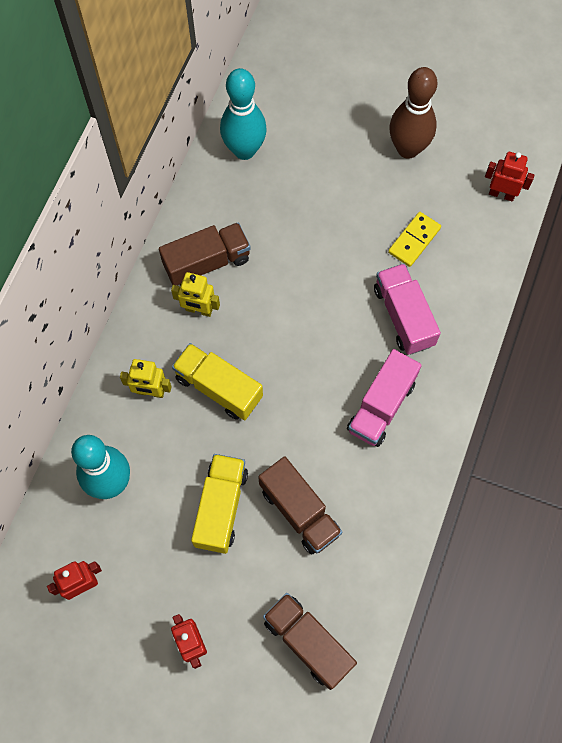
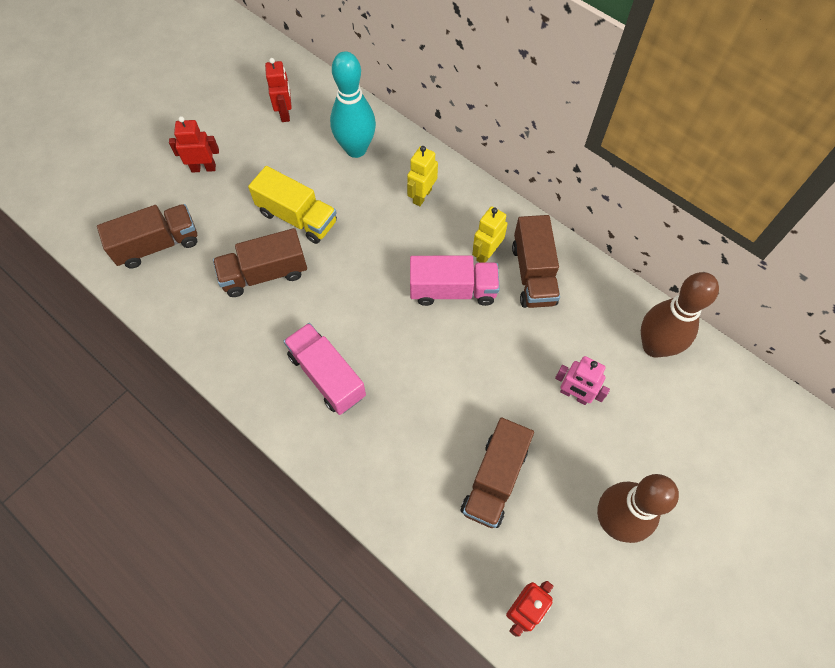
camera: 110 degrees right, 5 degrees down
(218, 388) = (404, 247): yellow truck -> none
(244, 150) = (654, 346): turquoise bowling pin -> brown bowling pin
(315, 200) = (574, 395): none -> pink robot
(403, 316) = (411, 433): pink truck -> pink truck (452, 290)
(414, 240) = (494, 479): yellow domino -> brown truck

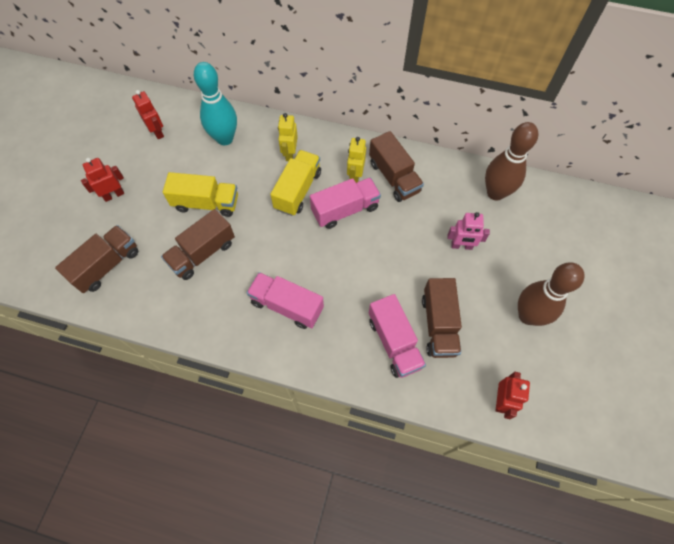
camera: 25 degrees left, 0 degrees up
(408, 244) = (298, 190): none -> yellow truck
(429, 476) = (394, 342): none -> pink truck

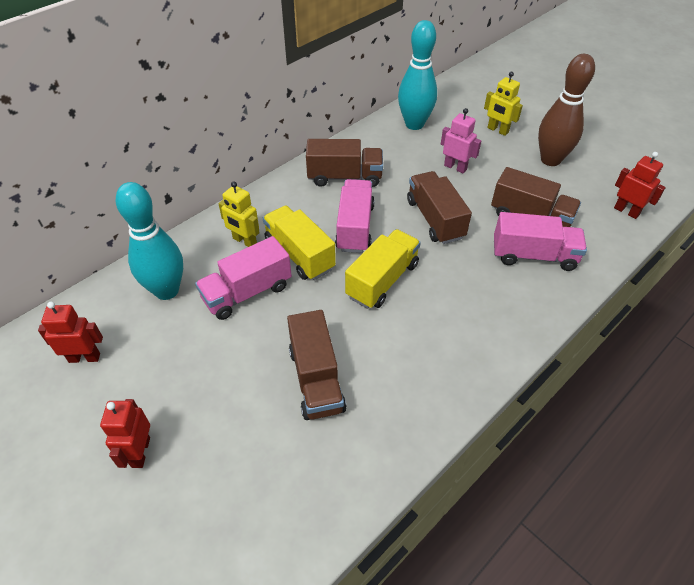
camera: 60 degrees left, 15 degrees down
(107, 265) = (253, 506): brown truck -> brown truck (435, 219)
(206, 203) = (246, 346): yellow truck -> yellow truck (382, 280)
(287, 306) = (442, 324): pink truck -> pink truck (247, 292)
(355, 176) = (319, 203): yellow robot -> yellow robot (497, 130)
(461, 246) = (455, 167): pink robot -> pink robot turned 90 degrees counterclockwise
(495, 193) = (414, 124): brown bowling pin -> turquoise bowling pin

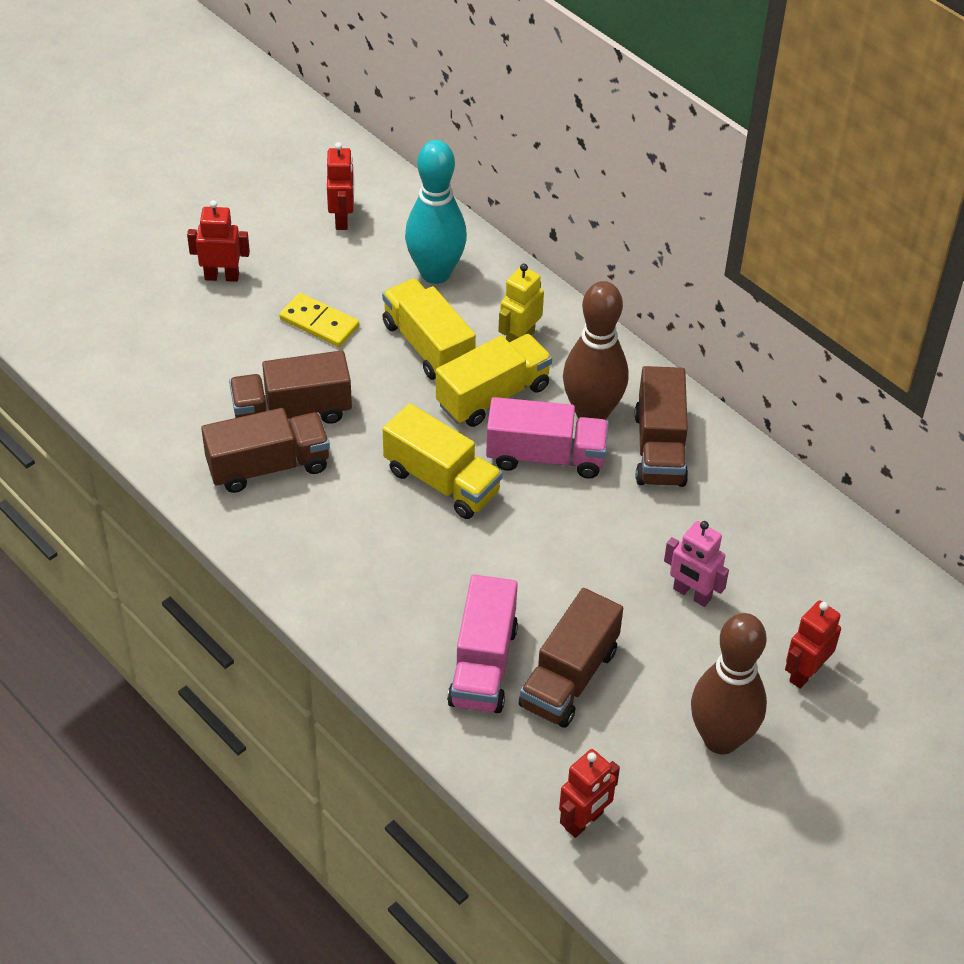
camera: 90 degrees right, 0 degrees up
(213, 366) = (319, 323): none -> yellow domino
(247, 292) = (428, 346): pink truck -> yellow truck
(316, 206) = (592, 413): none -> brown bowling pin
(414, 124) = (811, 549): turquoise bowling pin -> none
(435, 219) = (563, 552): brown truck -> brown truck (268, 466)
(455, 167) = (691, 594): pink robot -> pink robot turned 90 degrees clockwise
(497, 130) = (805, 673): yellow robot -> red robot

